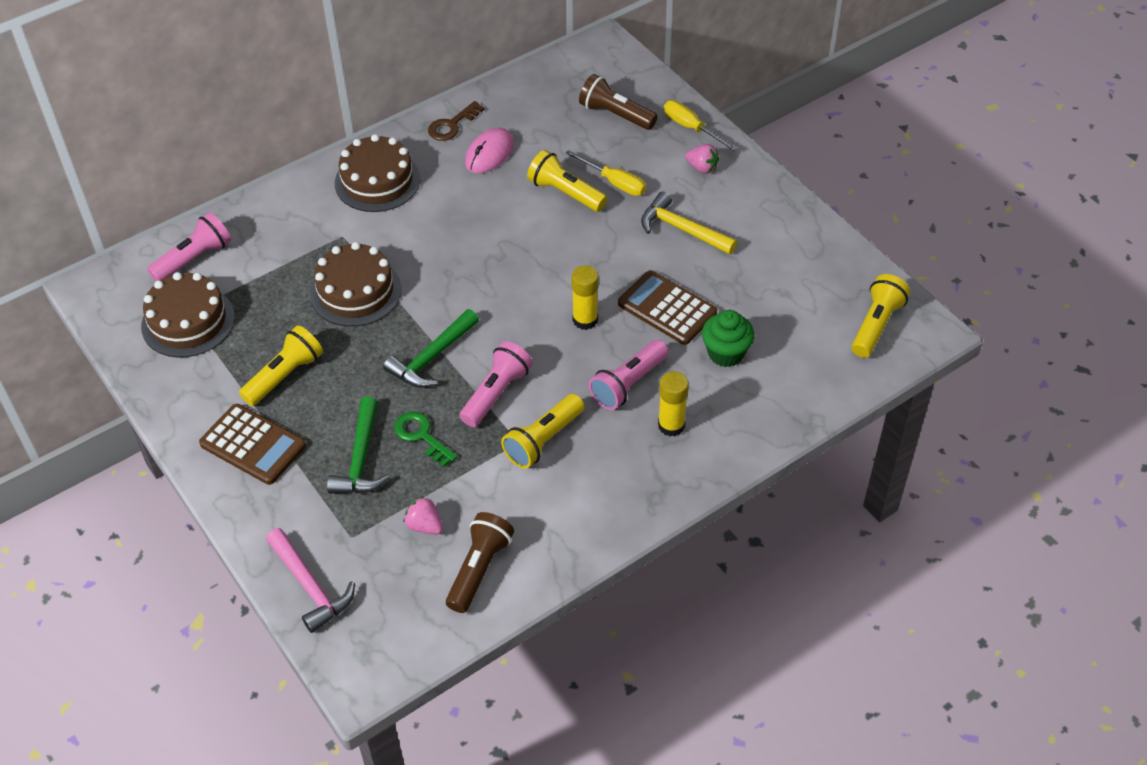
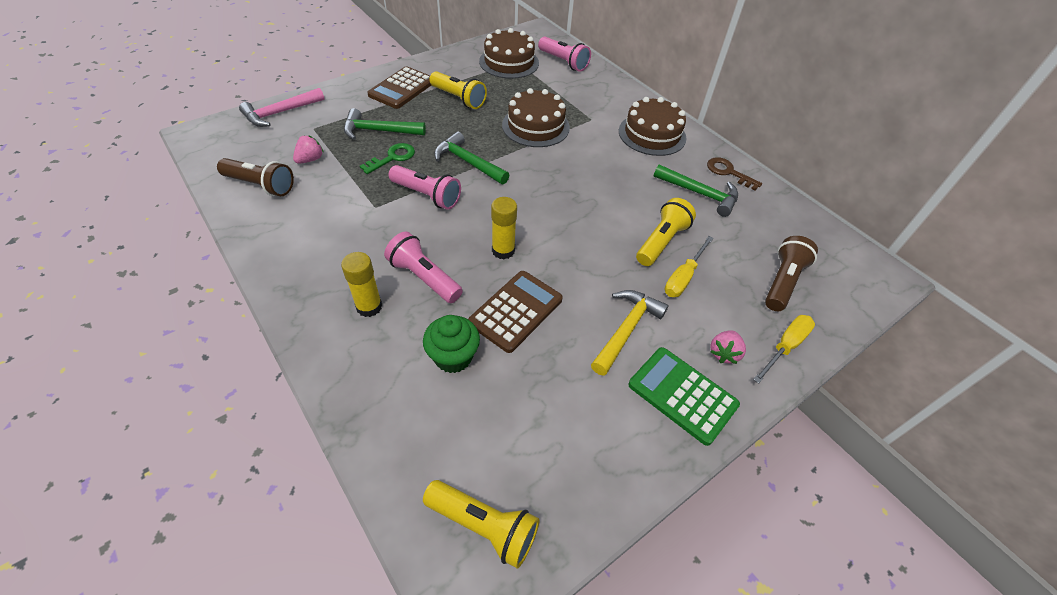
camera: 85 degrees right, 0 degrees up
(489, 153) = (700, 194): pink mouse -> green hammer
(543, 440) = (373, 221): yellow flashlight -> none
(747, 200) = (682, 395): none -> green calculator

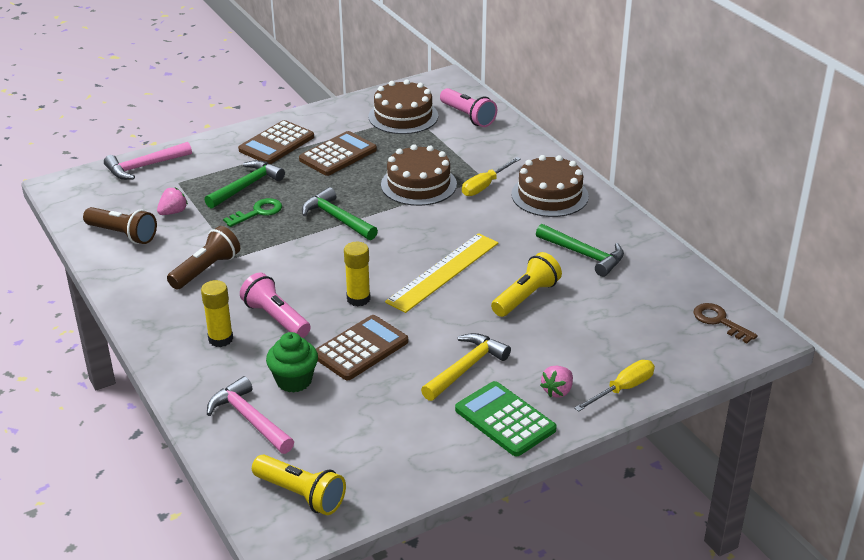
camera: 10 degrees right, 15 degrees down
(379, 131) = (246, 186): green hammer -> green hammer turned 120 degrees clockwise
(411, 414) = (249, 419): none -> pink hammer
(427, 195) = (289, 248): pink flashlight -> none
(458, 98) = (338, 155): yellow flashlight -> brown calculator
(578, 217) = (443, 272): none -> yellow ruler
(683, 277) = (538, 328): yellow screwdriver -> yellow screwdriver (485, 186)
(728, 172) = (625, 235): brown key -> brown key (719, 321)
(782, 282) = (643, 337): brown flashlight -> brown flashlight (206, 270)

